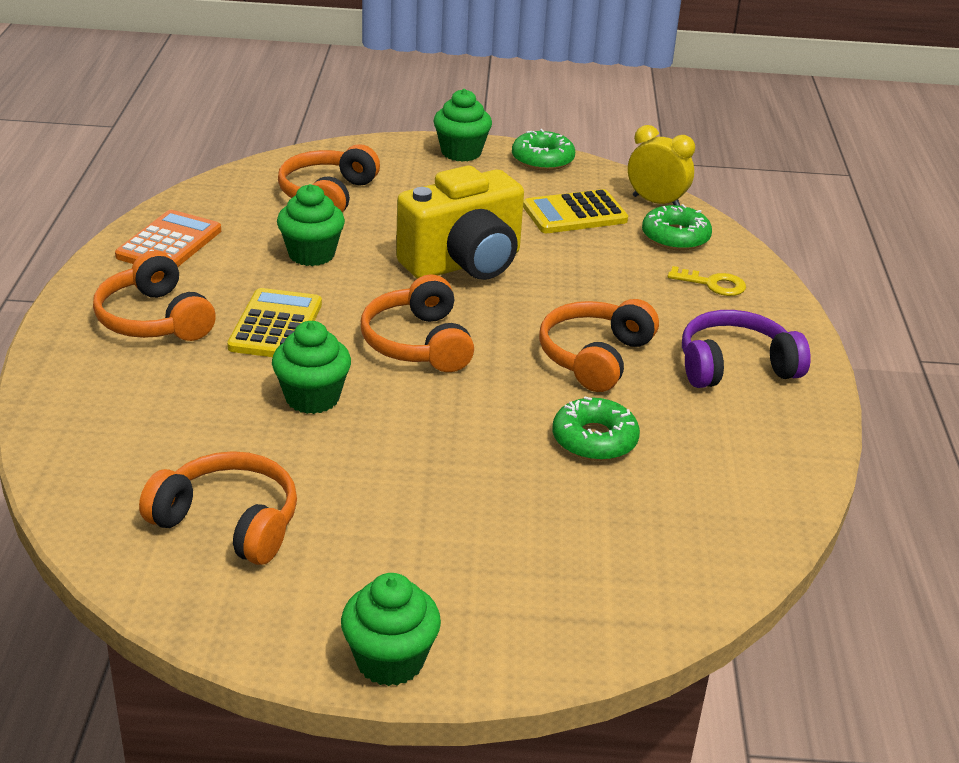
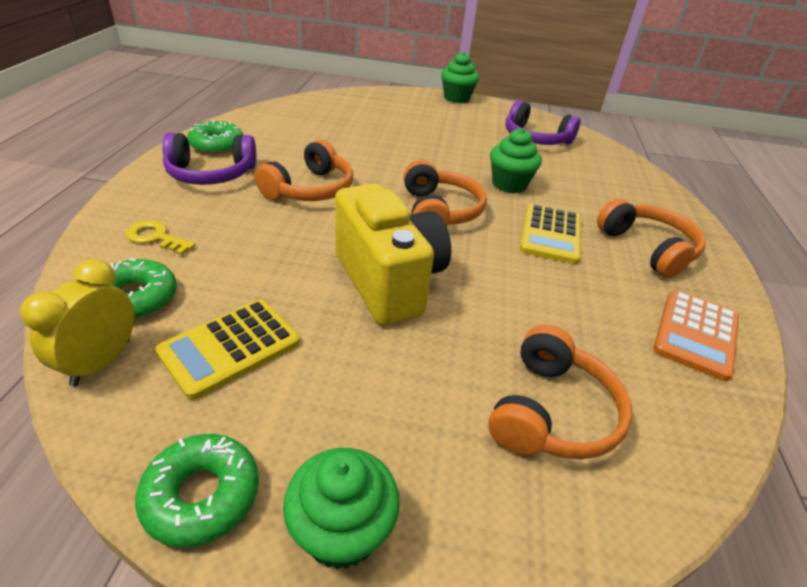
camera: 175 degrees left, 5 degrees up
(228, 522) = (535, 138): orange headphones -> purple headphones
(311, 254) = (543, 307): green cupcake -> none
(464, 264) = (389, 281): yellow camera -> yellow camera turned 90 degrees clockwise
(575, 214) = (230, 347): yellow calculator -> yellow calculator turned 150 degrees clockwise
(594, 439) = (338, 148): green donut -> green donut (217, 145)
(656, 202) = (101, 362): yellow clock -> yellow clock turned 75 degrees clockwise

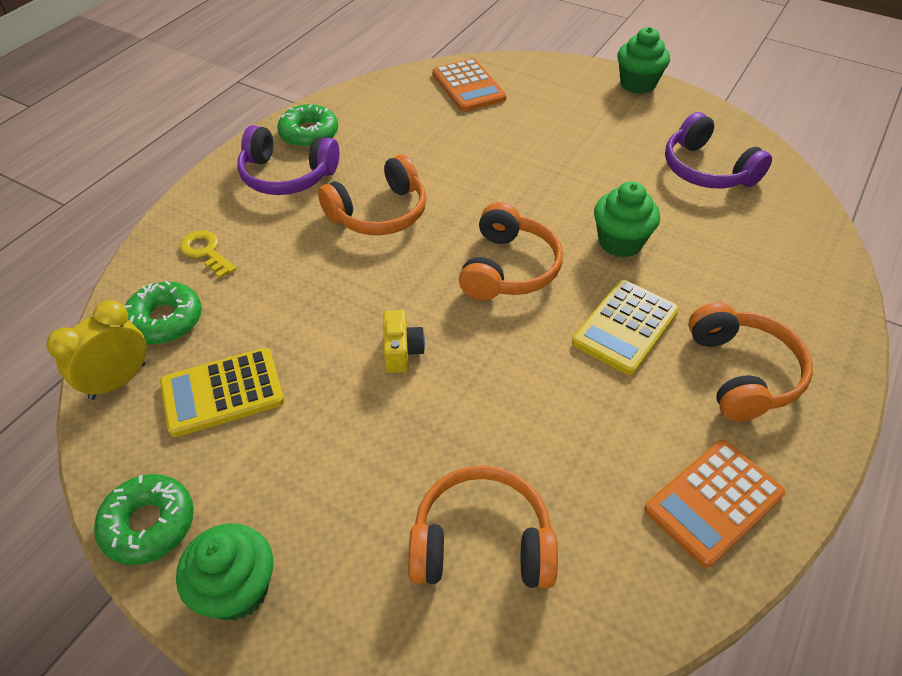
camera: 25 degrees right, 10 degrees up
(336, 107) = (468, 86): none -> orange calculator
(389, 281) = (402, 352): yellow camera -> yellow camera, size x0.41
(551, 412) = (481, 542): orange headphones -> orange headphones turned 135 degrees counterclockwise

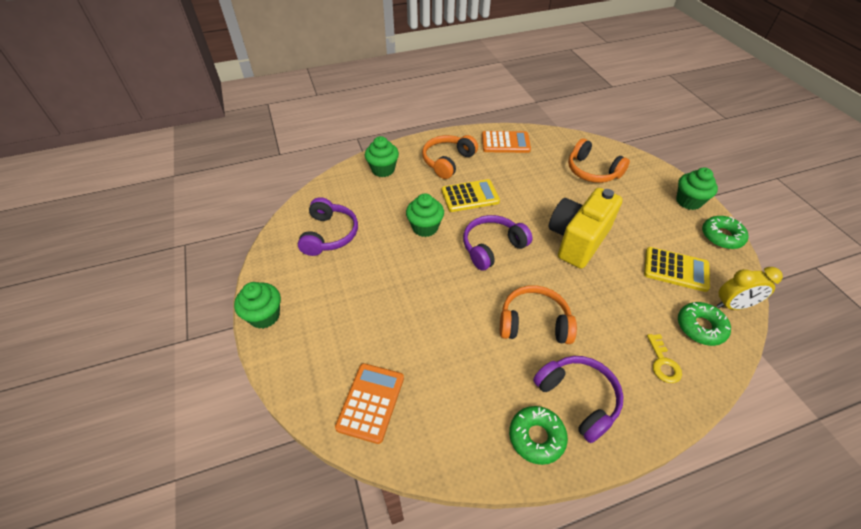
camera: 140 degrees left, 0 degrees up
(402, 352) = (577, 240): yellow camera -> yellow camera, size x2.43
(508, 268) = (492, 247): orange headphones -> purple headphones
(799, 289) = (383, 169): none -> green cupcake

